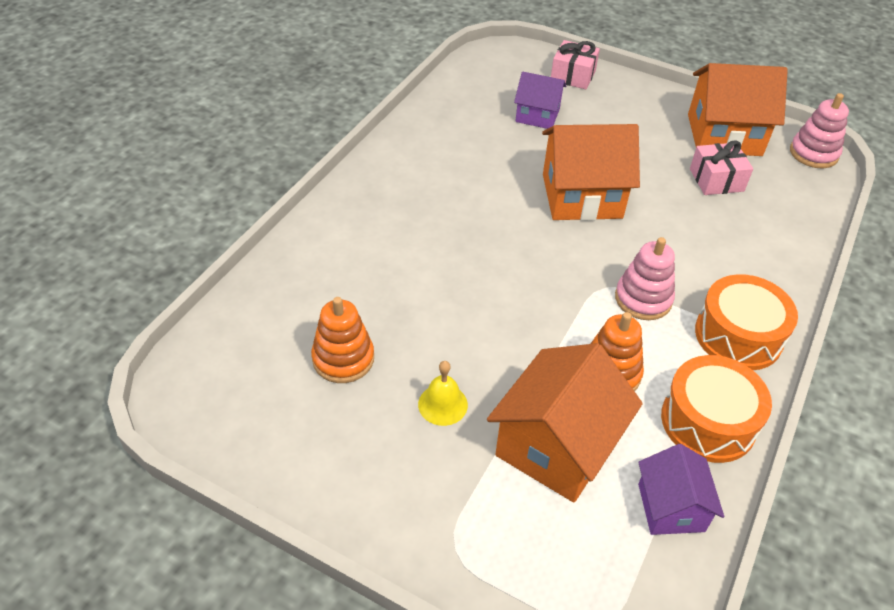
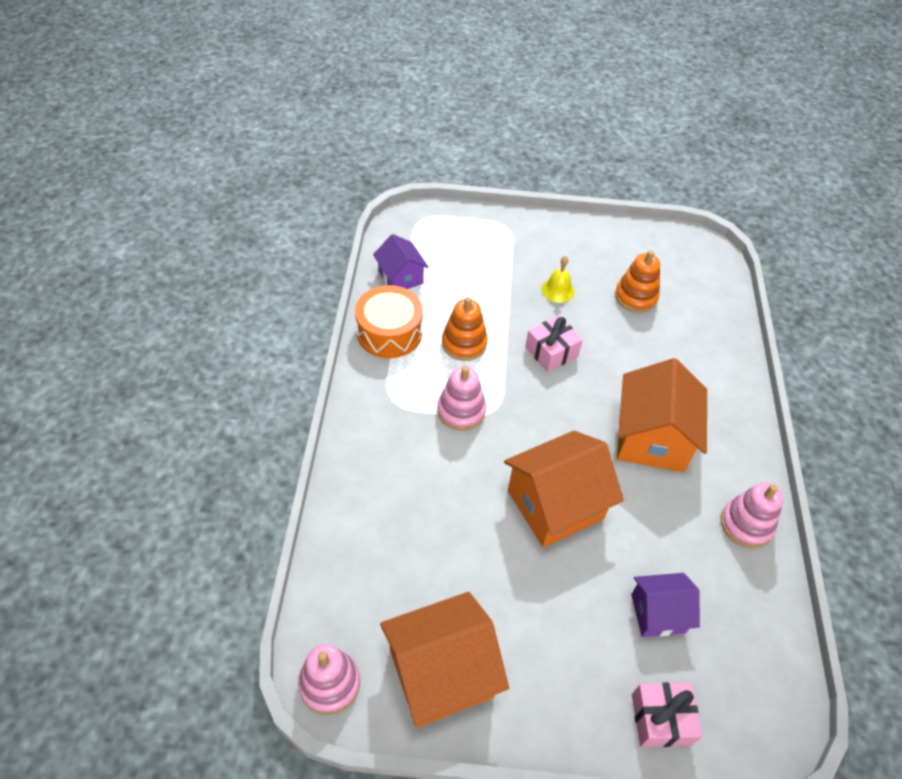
camera: 155 degrees right, 5 degrees up
(420, 136) = (746, 524): none -> pink stacking toy
(556, 446) = (478, 288): orange house -> orange house (651, 438)
(716, 180) = (433, 584): pink gift -> pink gift (551, 352)
(738, 336) = (380, 404): orange drum -> none

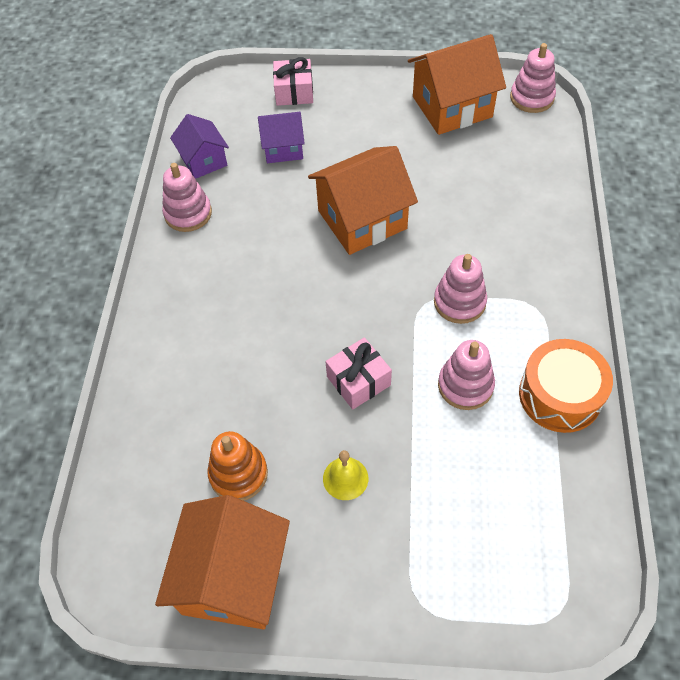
camera: 175 degrees left, 5 degrees up
(400, 277) = (566, 485): purple house -> purple house (203, 160)
(464, 343) = (465, 385): orange stacking toy -> pink stacking toy
(651, 438) = (258, 285): orange house -> orange house (233, 578)

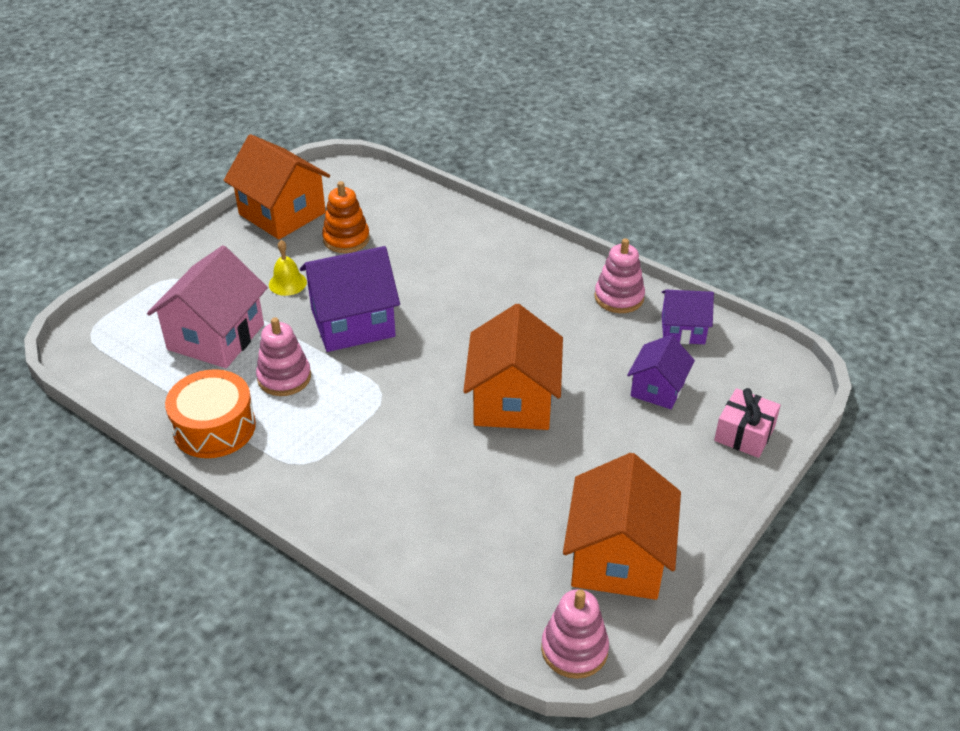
camera: 120 degrees right, 15 degrees down
(358, 381) = (353, 323): pink gift -> purple house
(459, 302) = (360, 417): pink stacking toy -> none
(465, 483) = (216, 337): none -> pink house

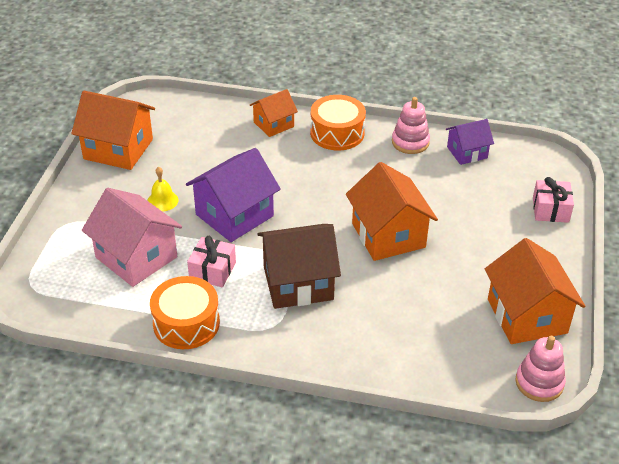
camera: 25 degrees left, 0 degrees up
(216, 337) = (136, 257): pink house -> pink house turned 45 degrees counterclockwise
(284, 377) = (212, 270): pink stacking toy -> pink gift
(346, 239) = (184, 155): orange stacking toy -> none
(367, 423) = (298, 283): none -> brown house
(470, 232) = (273, 124): none -> orange house
(537, 262) = (337, 133): none -> orange drum
(657, 389) = (477, 197): purple house -> none

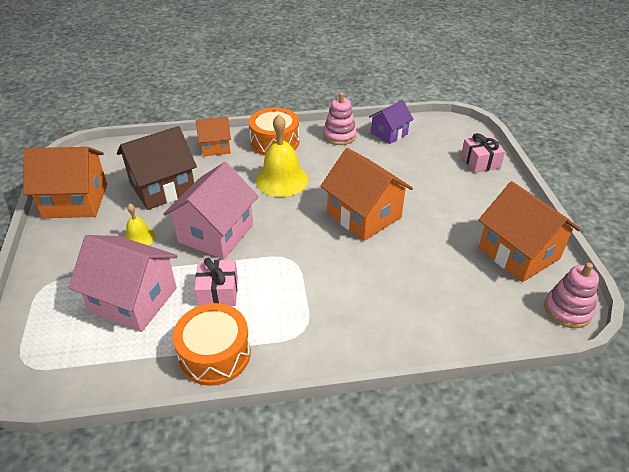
camera: 20 degrees left, 0 degrees up
(234, 215) = (216, 233): purple house -> pink house
(273, 124) = (216, 147): orange house -> orange house turned 45 degrees clockwise
(298, 283) = (306, 280): brown house -> brown house (162, 188)
(324, 177) = (282, 180): none -> yellow bell

